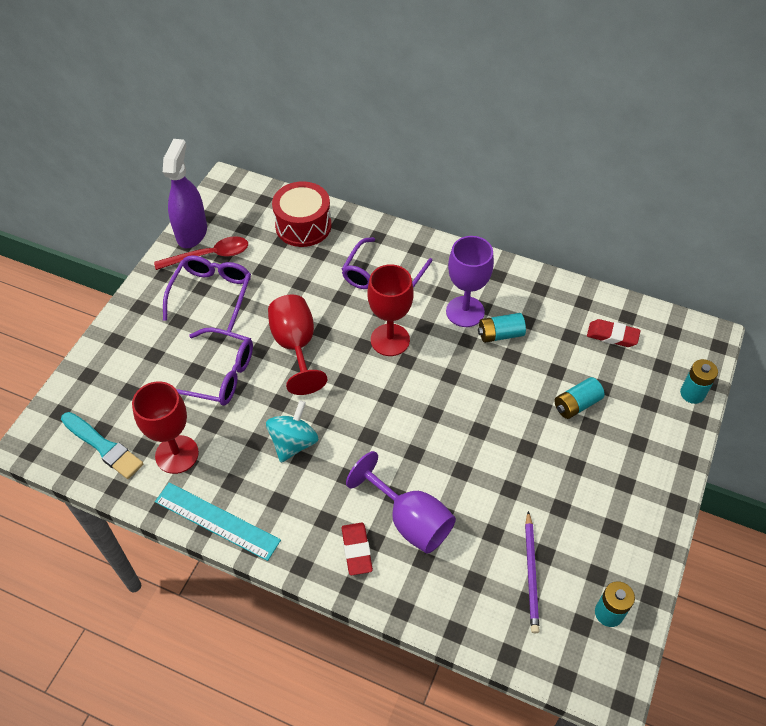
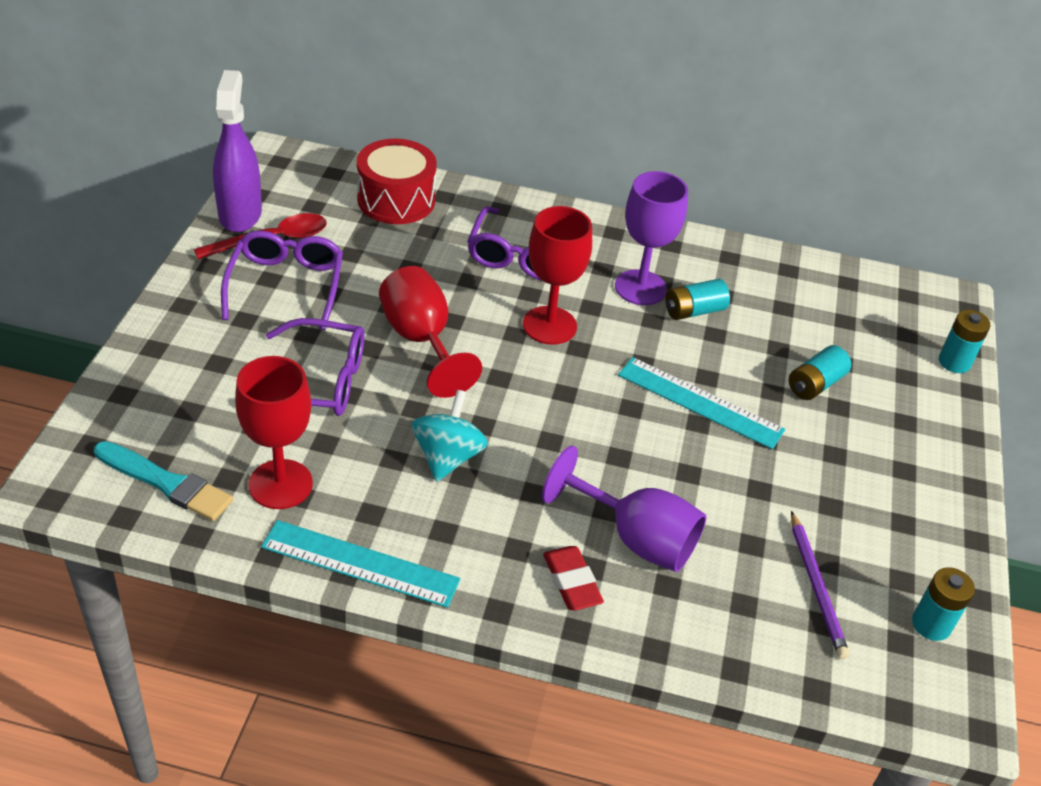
camera: 15 degrees left, 10 degrees down
(485, 413) = (700, 402): none -> turquoise ruler
(612, 336) = (836, 304): red eraser -> none

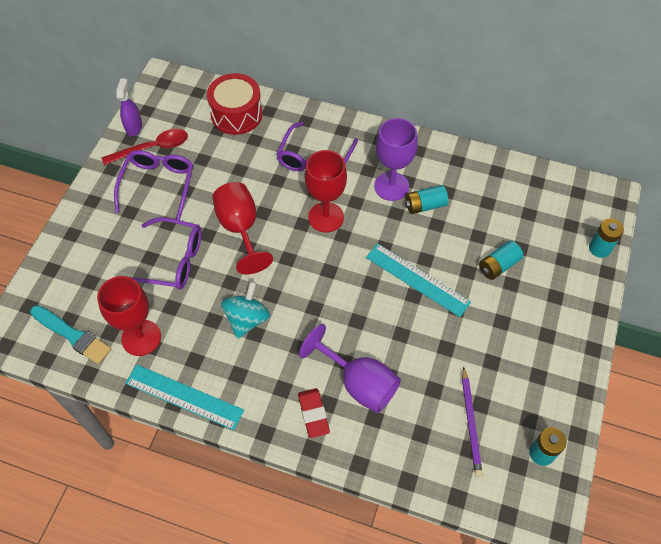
camera: 10 degrees right, 15 degrees up
(240, 214) = (134, 127): purple spray bottle -> purple spray bottle, size x0.59

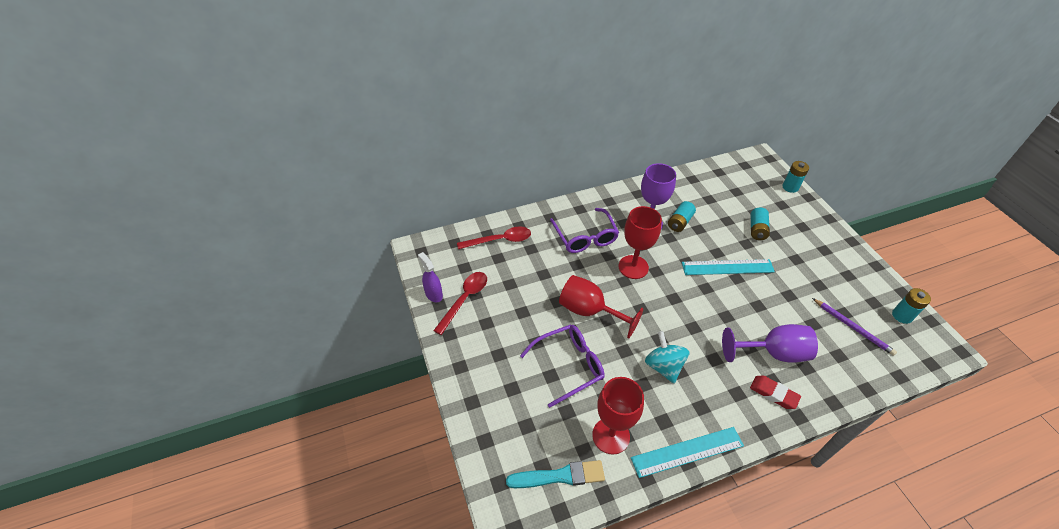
camera: 40 degrees left, 10 degrees down
(158, 184) = (498, 321): purple glasses -> none
(236, 114) = (500, 240): red drum -> red spoon

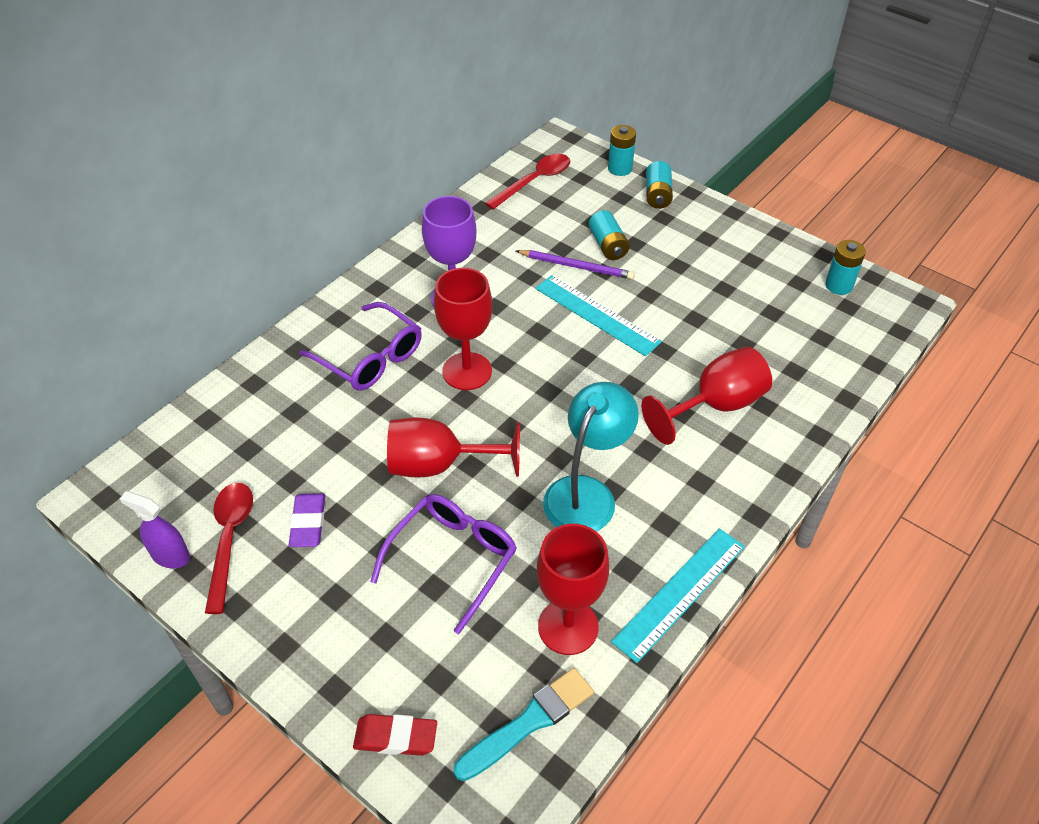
camera: 30 degrees left, 0 degrees up
(500, 240) = (235, 420): red spoon -> red spoon (534, 181)
(506, 310) = (308, 523): none -> purple eraser
(663, 366) = (586, 493): turquoise spinning top -> turquoise lamp
(680, 222) = (498, 278): turquoise battery -> turquoise battery (657, 195)
(727, 267) = (597, 314): turquoise ruler -> turquoise ruler turned 75 degrees clockwise
(772, 353) = (715, 406): purple goblet -> red goblet
(773, 394) = (744, 459): red eraser -> red eraser (396, 737)
(853, 327) = (792, 327): purple pencil -> purple pencil (576, 266)

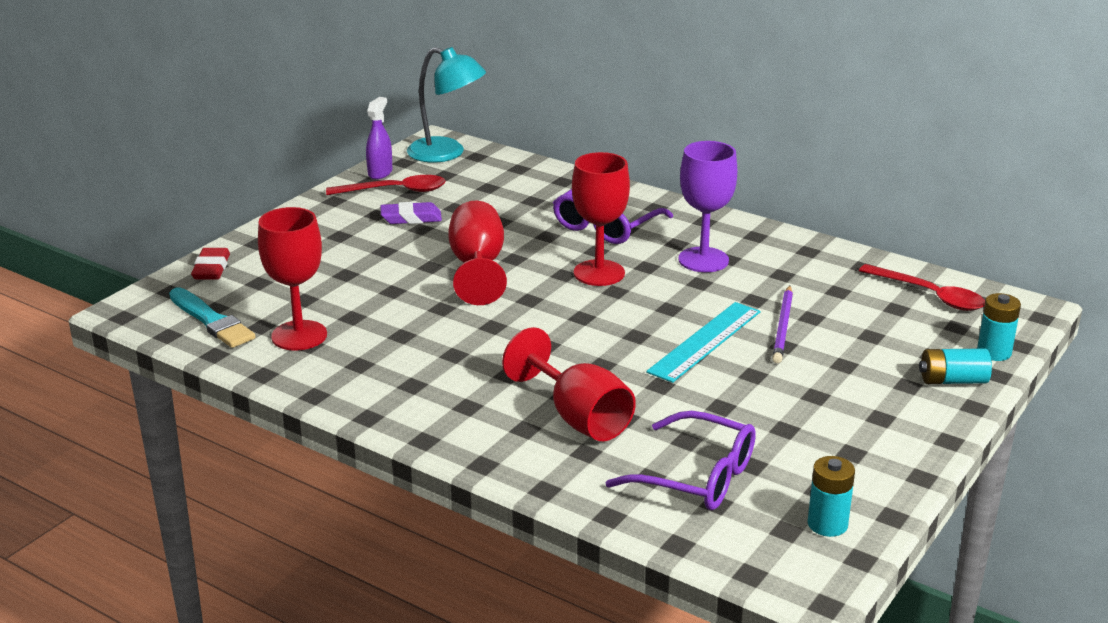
camera: 85 degrees right, 20 degrees down
(453, 558) = (374, 280): purple glasses -> purple glasses (698, 477)
(586, 493) = (448, 341): turquoise lamp -> turquoise lamp (446, 153)
(608, 245) = (831, 346): turquoise battery -> none
(680, 593) = (329, 392): turquoise ruler -> none

